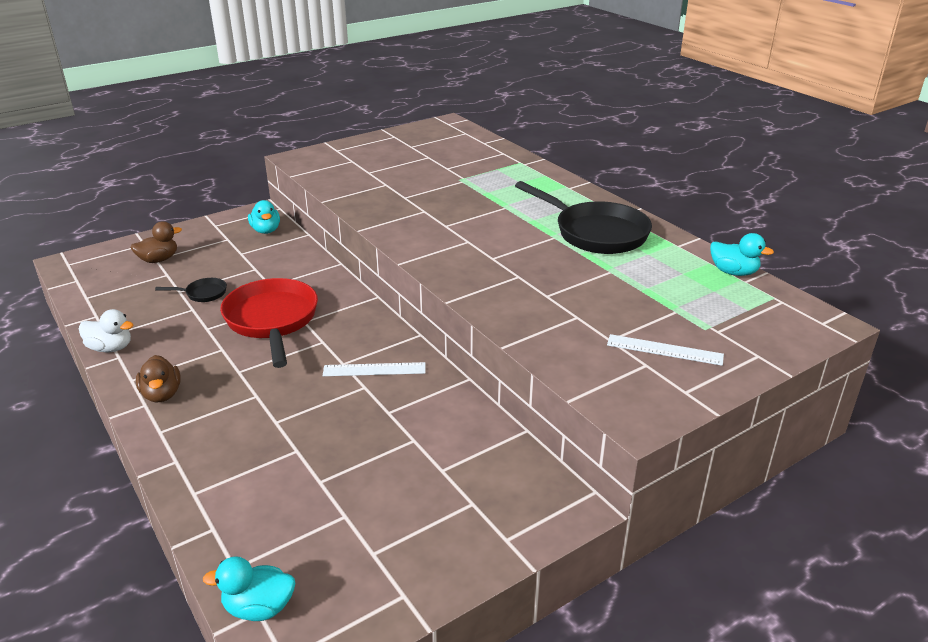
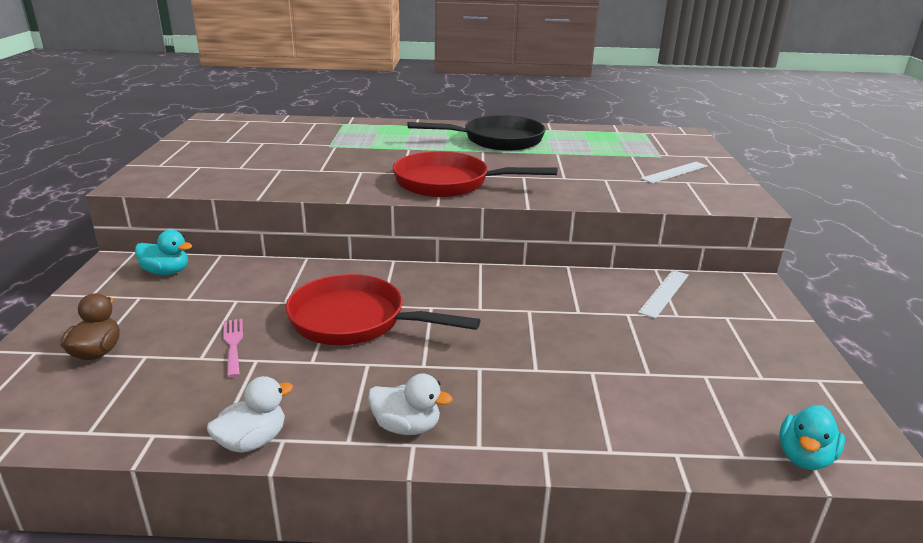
camera: 55 degrees left, 5 degrees down
(162, 394) = (406, 426): brown duck -> white duck
(203, 293) = (233, 344): black pan -> pink fork
(374, 369) = (508, 298): white ruler -> white ruler (664, 293)
(452, 251) = (449, 183): none -> red pan
(733, 272) = (603, 130): turquoise duck -> none

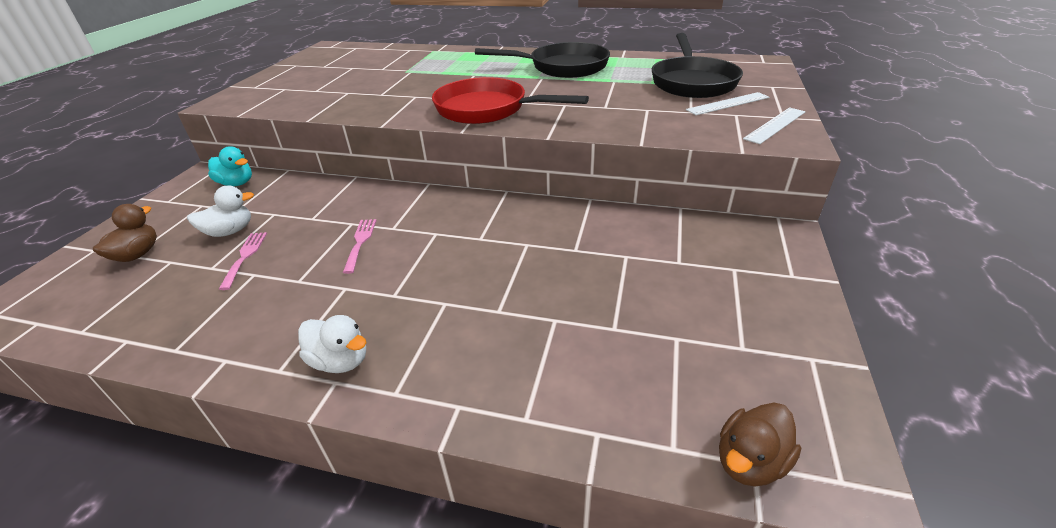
camera: 15 degrees right, 10 degrees up
(252, 441) = (199, 358): white duck -> white duck (230, 231)
(355, 321) = (360, 242): red pan -> pink fork
(631, 153) = (692, 82): none -> black pan
(664, 293) = (677, 235): white ruler -> white ruler (775, 125)
(804, 457) = (749, 461): turquoise duck -> brown duck

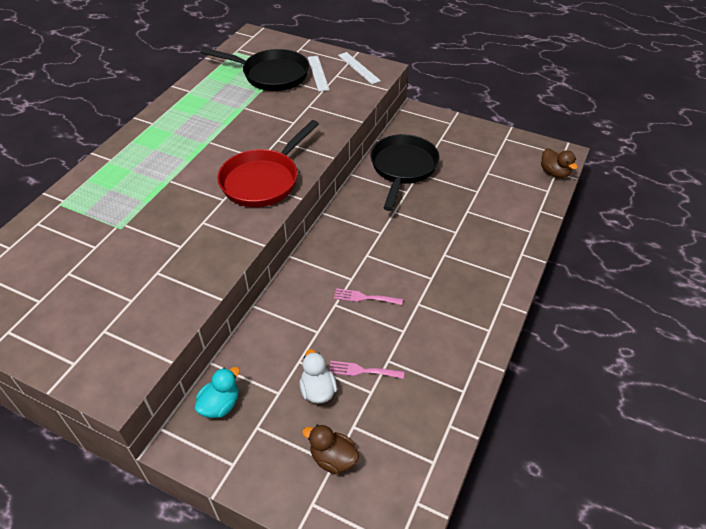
camera: 80 degrees left, 10 degrees up
(340, 361) = (485, 301): white duck -> none
(562, 67) = (190, 126): black pan -> black pan (402, 168)

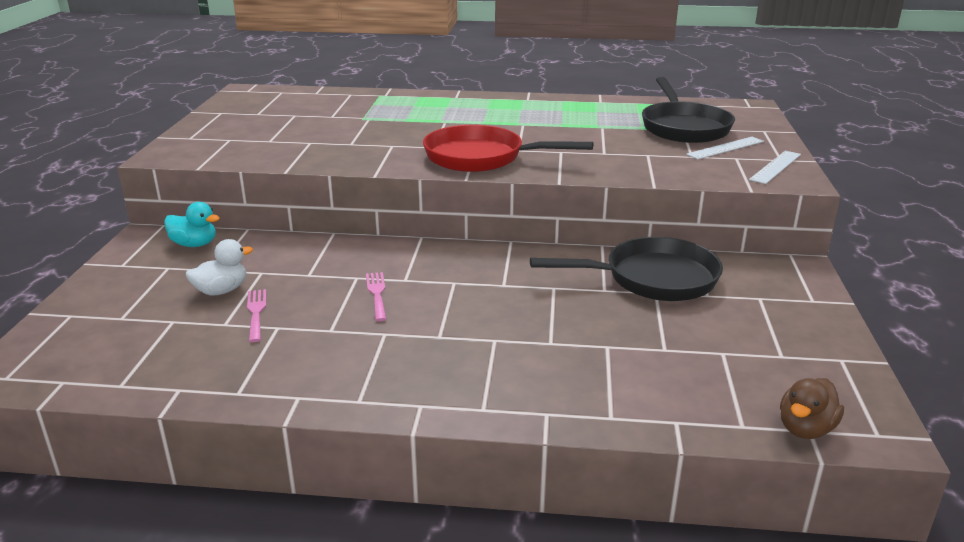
camera: 70 degrees right, 20 degrees down
(333, 458) = (127, 316): brown duck -> none

